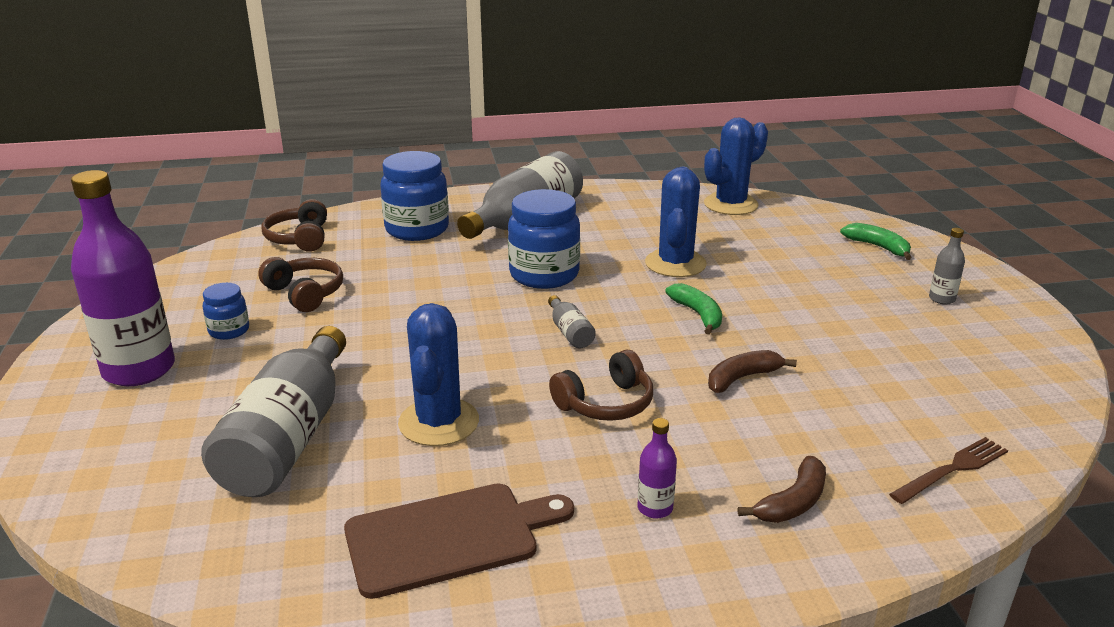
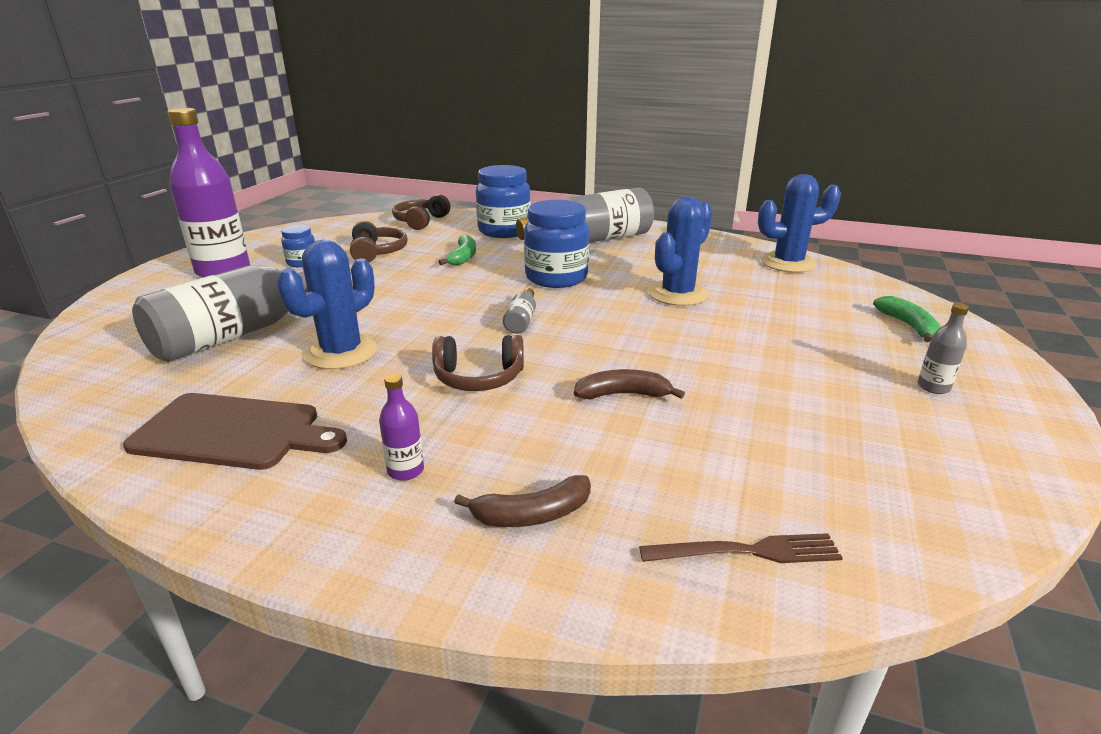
camera: 30 degrees right, 0 degrees up
(698, 314) = (648, 335): green banana -> green banana (463, 257)

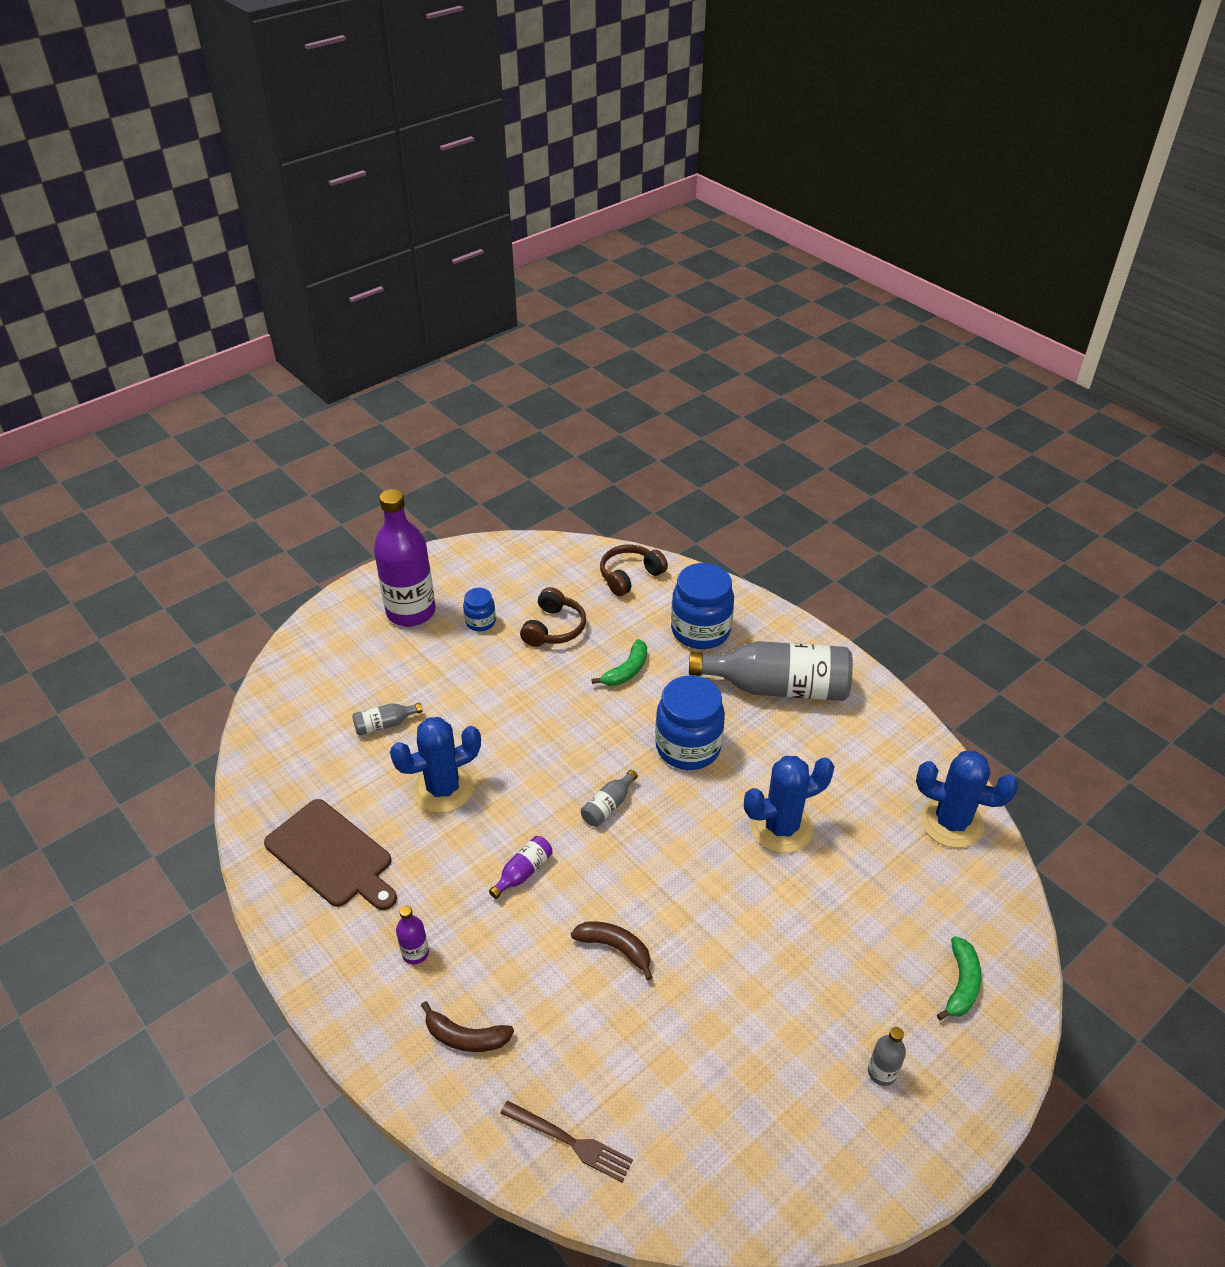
camera: 30 degrees right, 15 degrees up
(240, 333) = (385, 724): grey bottle -> grey bottle, size x0.42
(478, 378) = (523, 872): brown headphones -> purple bottle

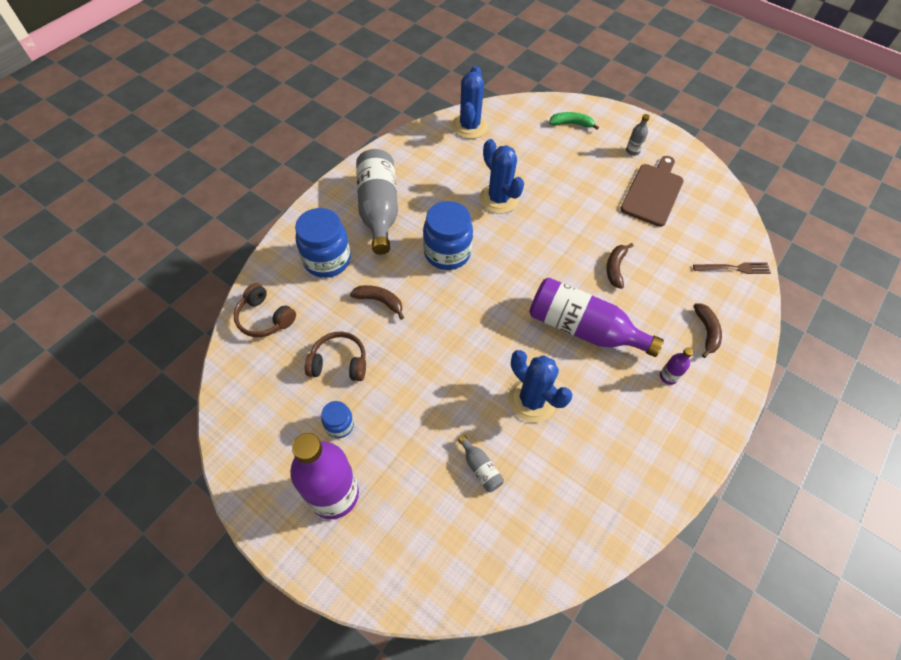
camera: 105 degrees left, 15 degrees up
(332, 855) = (619, 461): brown cutting board -> brown cutting board (653, 192)
(523, 872) = (583, 329): purple bottle -> purple bottle, size x2.40
(570, 1142) = (734, 268): brown fork -> brown fork turned 75 degrees clockwise
(608, 806) = (512, 290): grey bottle -> none
(626, 671) = (380, 301): green banana -> brown banana

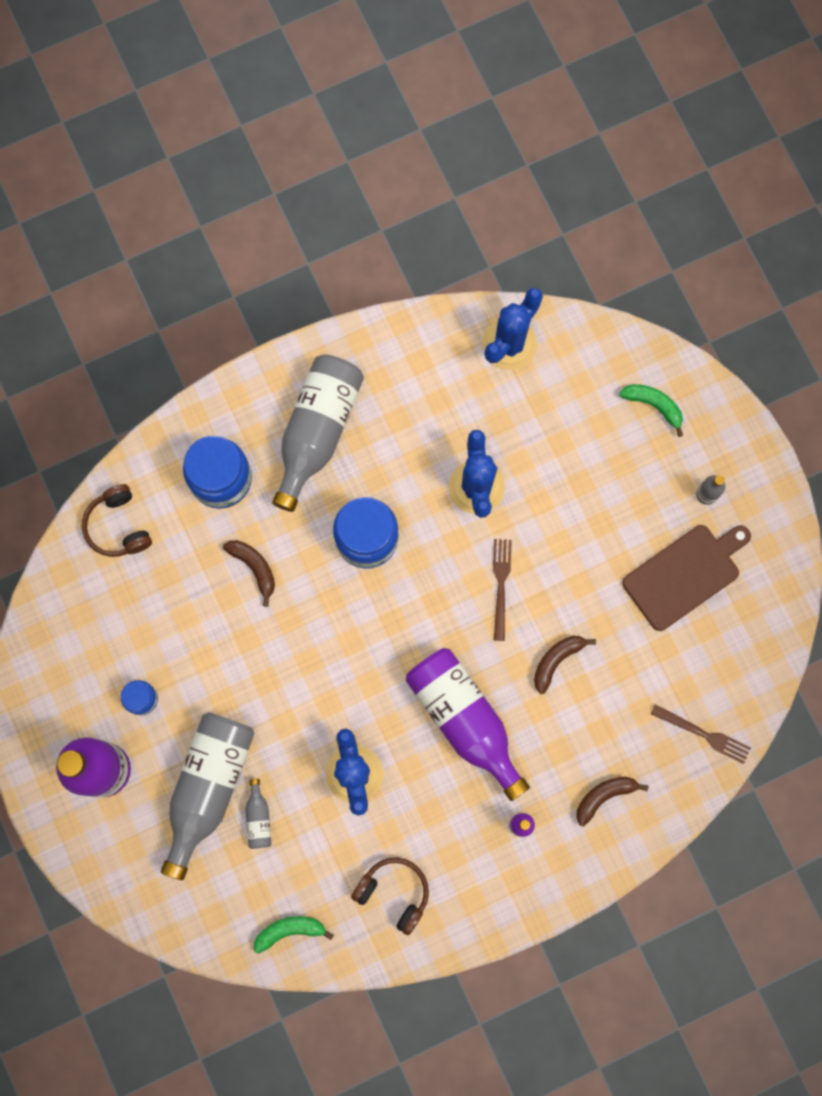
camera: 30 degrees right, 20 degrees up
(339, 363) = (173, 625): brown headphones -> brown headphones (394, 893)
(427, 464) = (208, 787): none -> grey bottle
(550, 242) = (501, 585): none -> brown fork
(558, 545) = (289, 930): none -> green banana
(706, 332) = (604, 796): brown banana -> brown banana turned 150 degrees counterclockwise

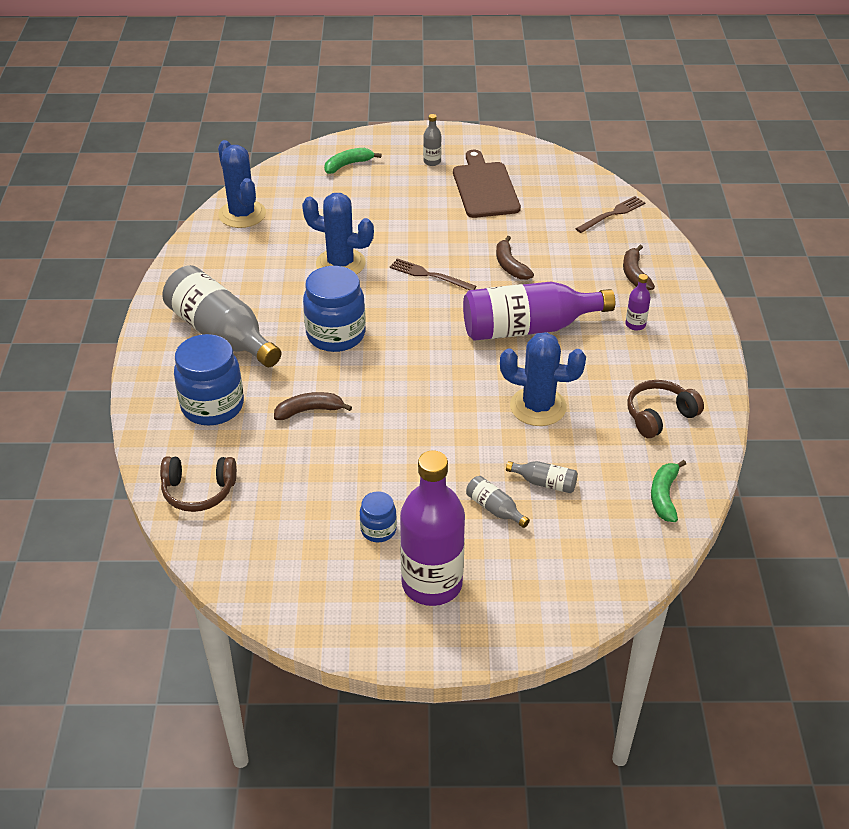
camera: 65 degrees left, 35 degrees down
(208, 787) = (495, 509): grey bottle -> grey bottle, size x0.42

